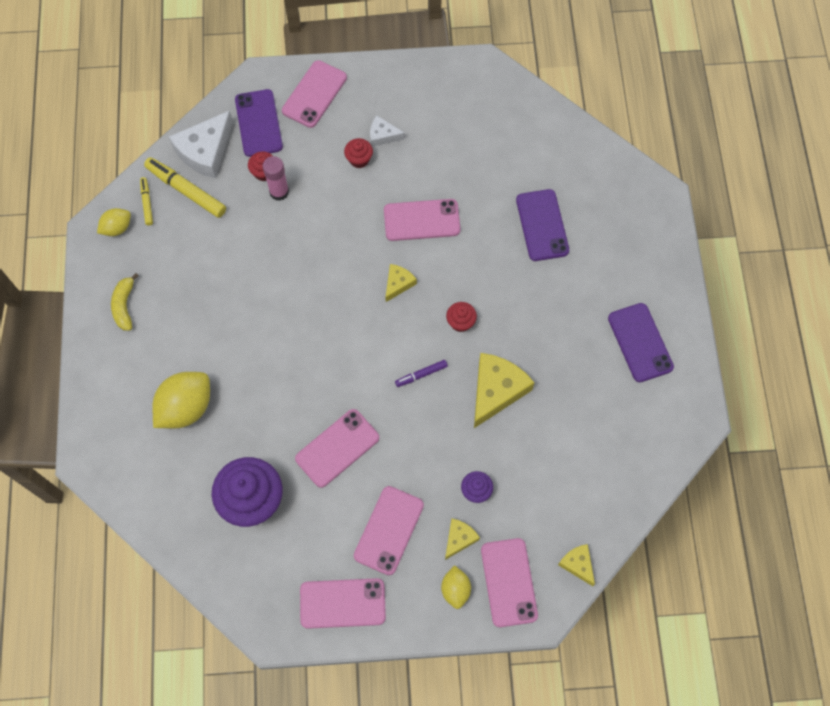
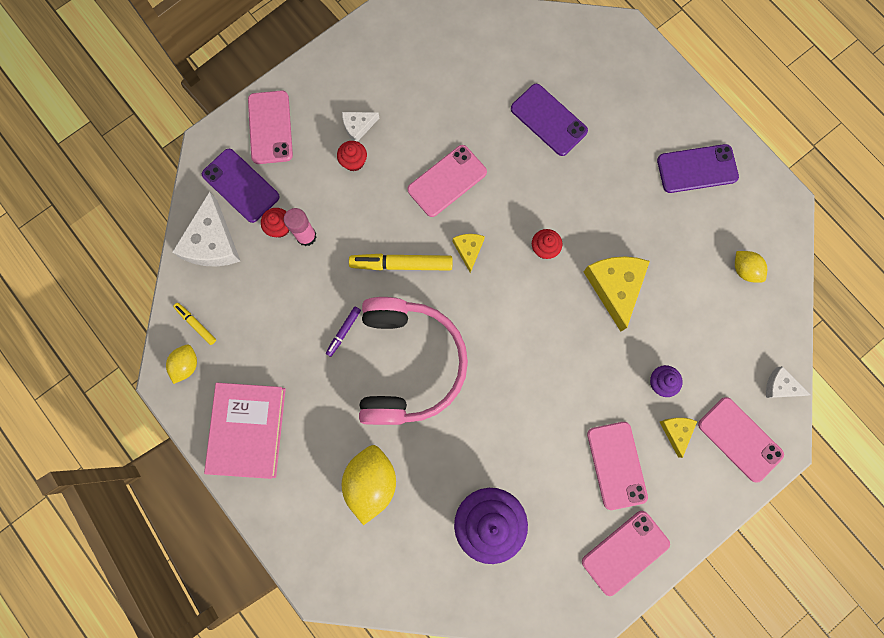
camera: 35 degrees left, 10 degrees up
(124, 306) = (248, 430): yellow banana -> pink book
(186, 191) = (223, 289): yellow marker -> yellow marker (401, 264)
(283, 339) = (408, 364): none -> pink headphones
(337, 448) = (524, 426): pink phone -> none
(421, 375) = (545, 315): purple marker -> purple marker (343, 332)
(455, 589) = (704, 475): yellow lemon -> yellow lemon (744, 270)
(577, 564) = (780, 386): yellow cheese -> white cheese
(640, 342) = (697, 169): purple phone -> purple phone turned 45 degrees counterclockwise

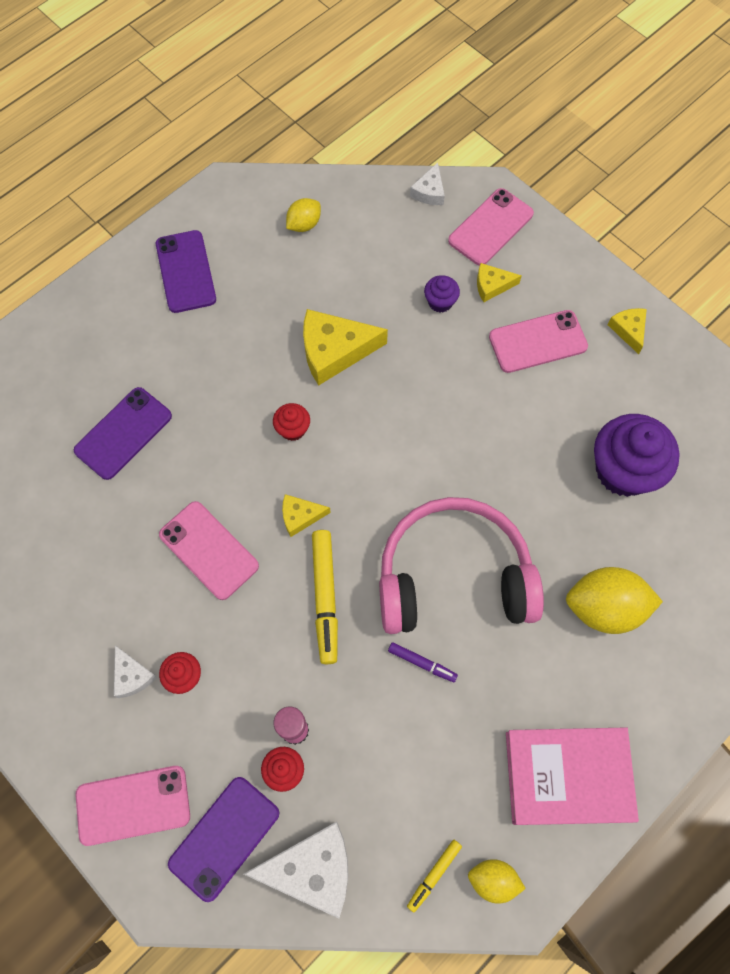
camera: 95 degrees left, 10 degrees down
(625, 552) = (628, 330): pink phone -> yellow cheese

